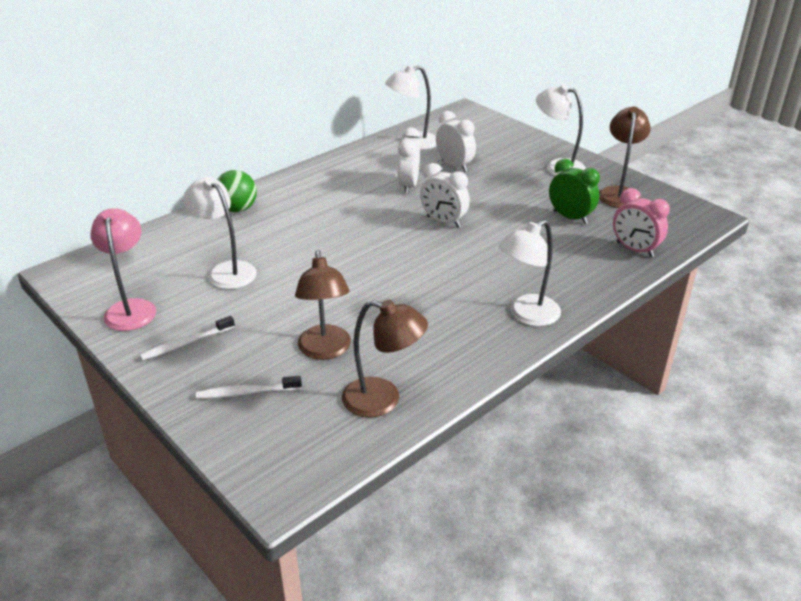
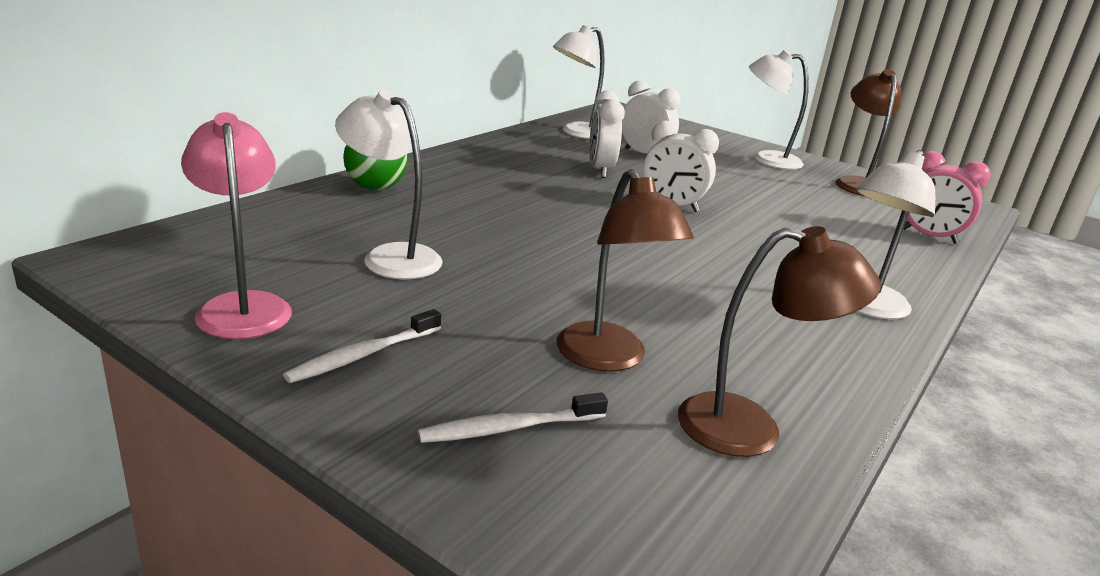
camera: 15 degrees left, 10 degrees down
(570, 217) = (824, 204): green clock -> none

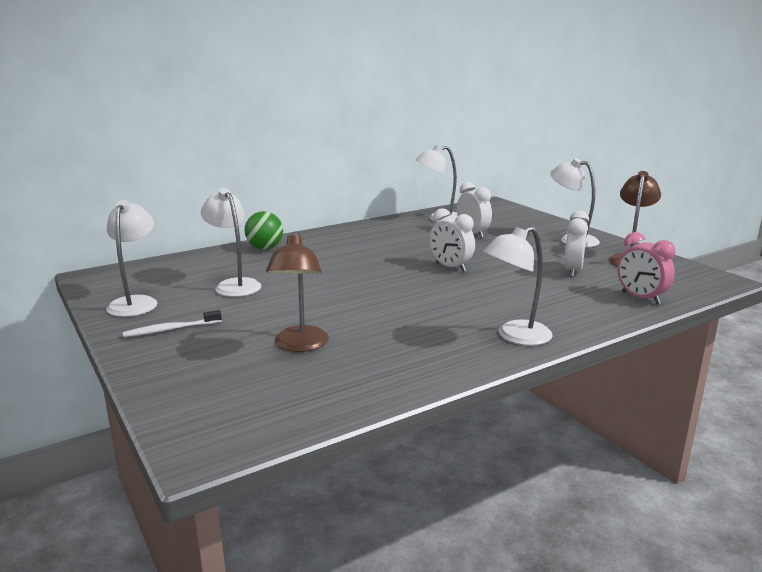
camera: 25 degrees right, 5 degrees down
(243, 306) = (136, 302): pink lamp -> white lamp
(510, 428) = (208, 369): white toothbrush -> none
(600, 170) = (425, 243): white clock -> white clock (572, 271)
(750, 428) = (342, 387): brown lamp -> none

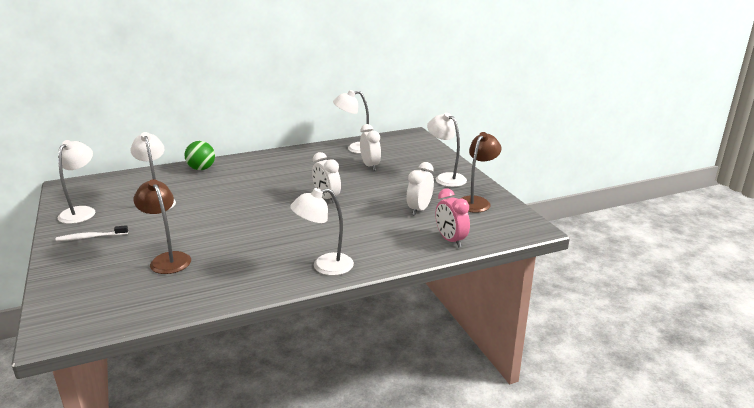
camera: 10 degrees right, 5 degrees up
(300, 345) = (168, 259): brown lamp -> brown lamp turned 135 degrees clockwise

